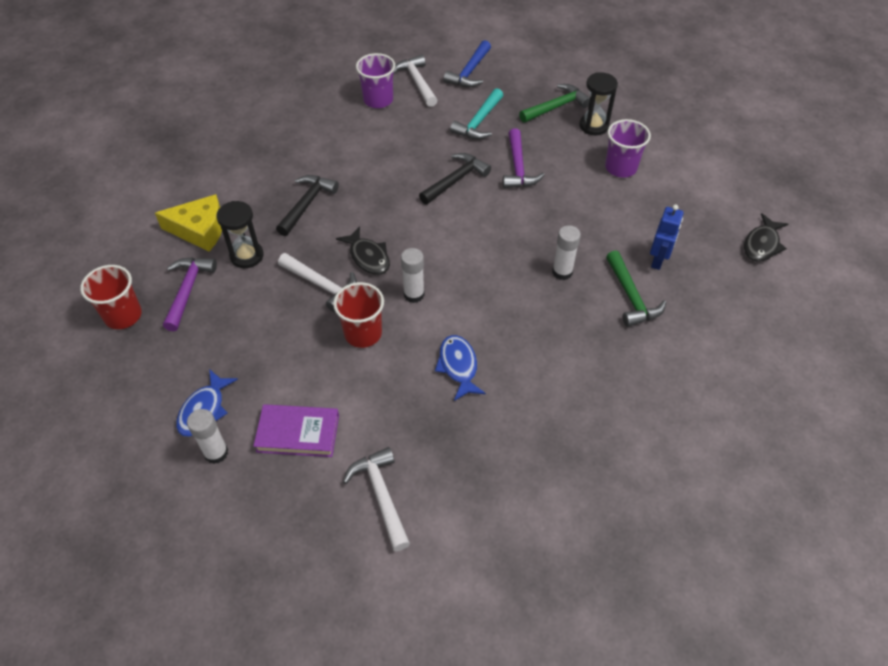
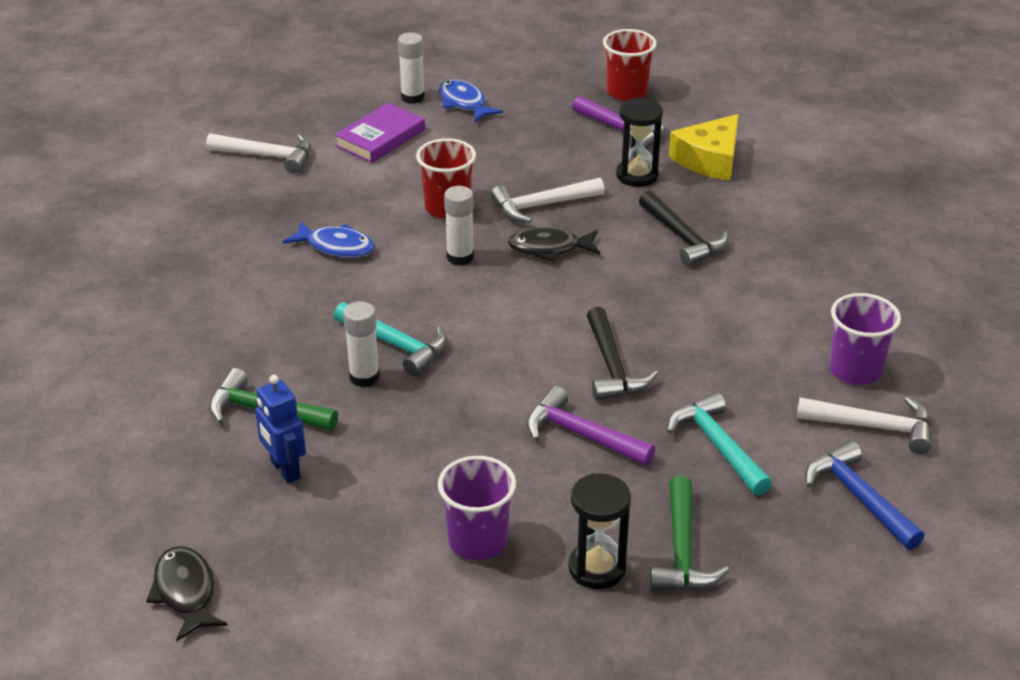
camera: 125 degrees right, 15 degrees down
(523, 275) = (395, 345): none -> turquoise hammer

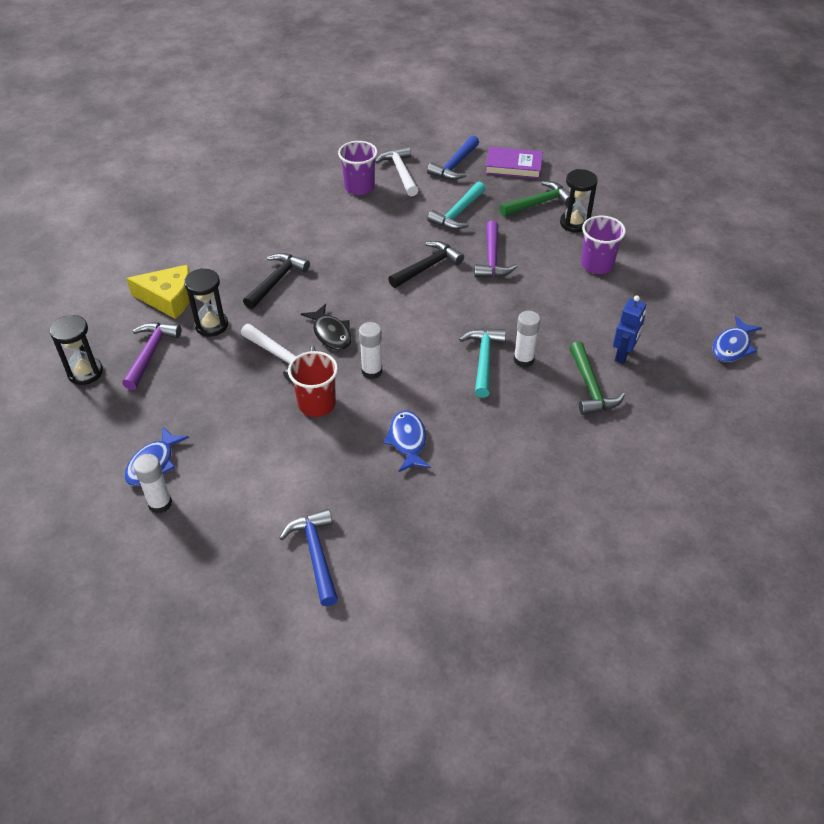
camera: 120 degrees left, 10 degrees up
(186, 592) = (732, 346): black fish -> blue fish
(267, 156) = (316, 554): white hammer -> blue hammer
(380, 138) = (241, 491): purple book -> purple book (513, 166)
(626, 92) = (85, 372): red cup -> black hourglass

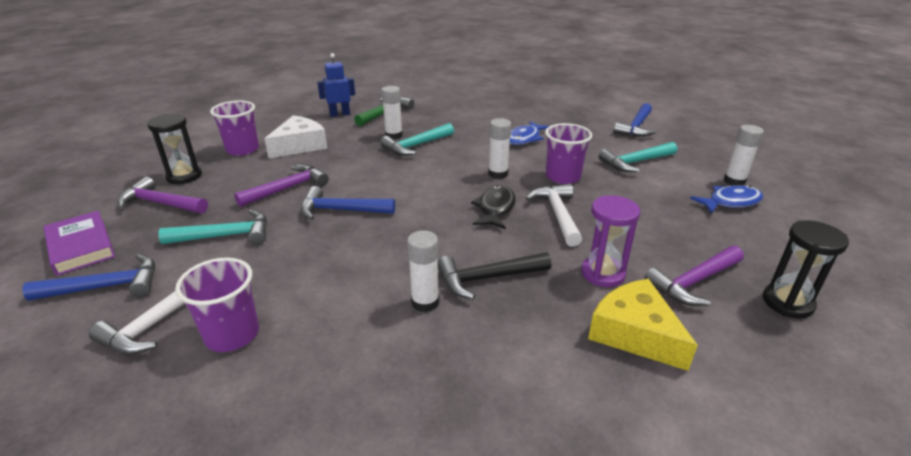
camera: 135 degrees left, 15 degrees down
(211, 325) = (602, 273): black hourglass -> purple hourglass
(270, 473) = (635, 162): none -> turquoise hammer
(293, 249) = (425, 302): none -> white glue stick
(317, 404) = (563, 177): red cup -> purple cup
(427, 267) = (341, 210): black hammer -> blue hammer
(538, 203) = (161, 203): green hammer -> purple hammer
(568, 296) = (299, 145): none -> white cheese
(732, 346) = (286, 95): blue fish -> none

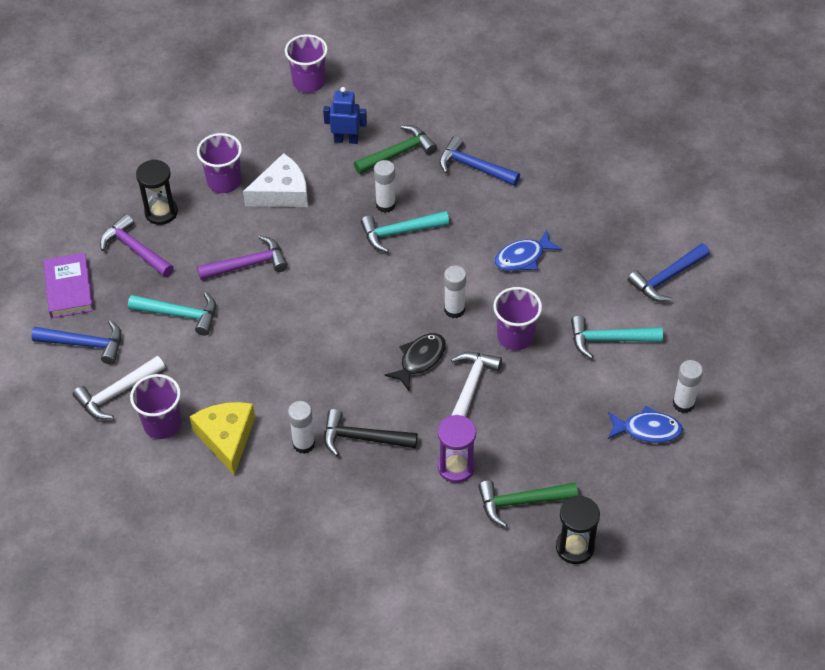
camera: 25 degrees right, 20 degrees up
(294, 97) = (309, 82): none -> purple cup
(341, 210) = (284, 314): blue hammer -> blue hammer (474, 167)
(634, 333) = (435, 527): yellow cheese -> yellow cheese (226, 438)
(694, 282) = (521, 502): purple hammer -> green hammer

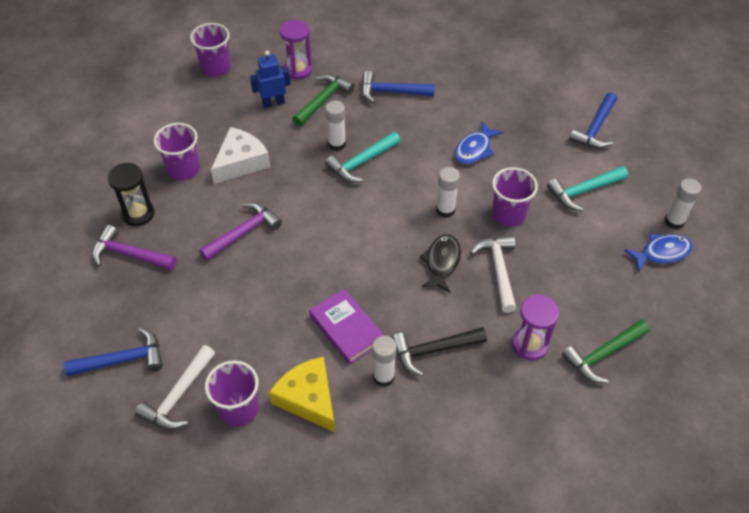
camera: 25 degrees left, 0 degrees up
(69, 288) = (81, 312): purple book -> purple book (346, 329)
(180, 314) = (202, 299): turquoise hammer -> none
(390, 111) = (298, 70): none -> purple hourglass
(575, 547) = (672, 377): black hourglass -> none

